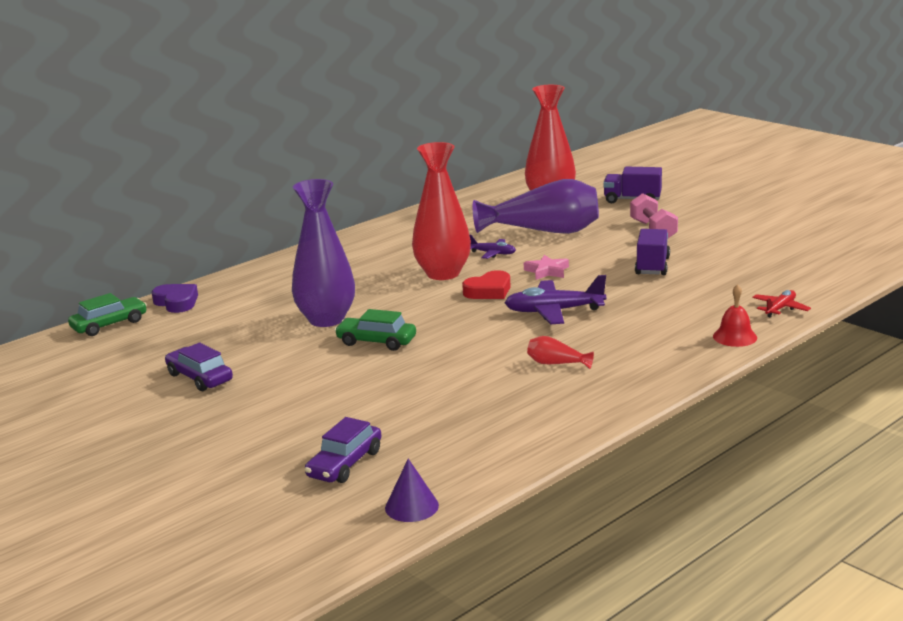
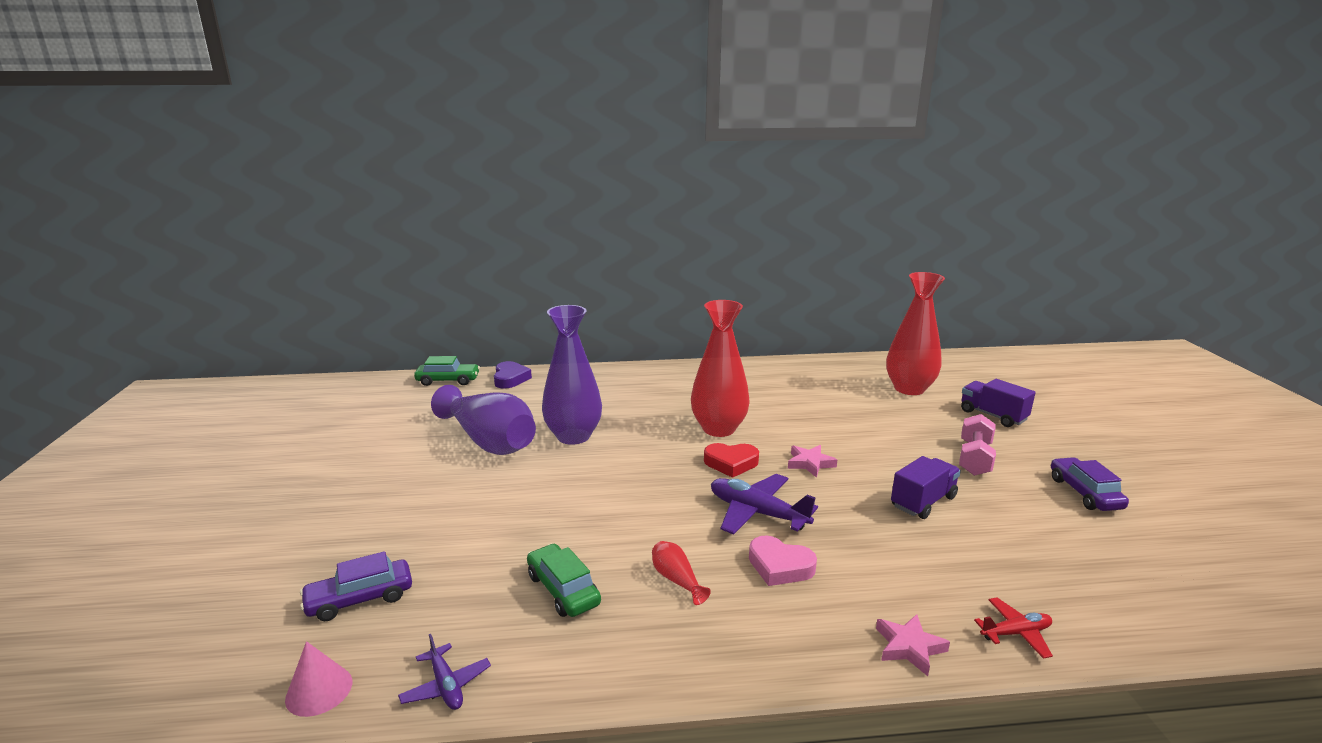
camera: 35 degrees right, 0 degrees up
(199, 378) = (420, 451): purple car -> purple car (1084, 493)
(376, 342) = (574, 475): green car -> green car (563, 590)
(411, 506) = (319, 690): purple cone -> pink cone
(492, 253) = (786, 425): purple plane -> purple plane (446, 685)
(544, 231) = (862, 419): purple vase -> purple vase (489, 441)
(611, 332) = (780, 566): none -> pink heart
(735, 337) = (909, 647): red bell -> pink star

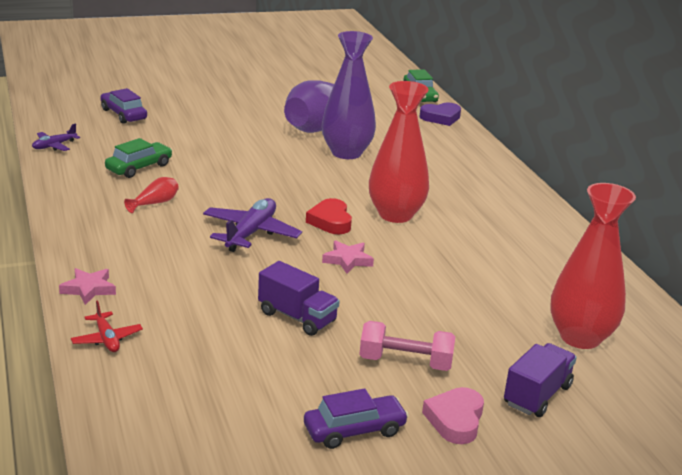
camera: 75 degrees right, 5 degrees up
(319, 690) = (51, 118): pink cone -> none
(780, 566) = (178, 241): pink heart -> pink heart (455, 420)

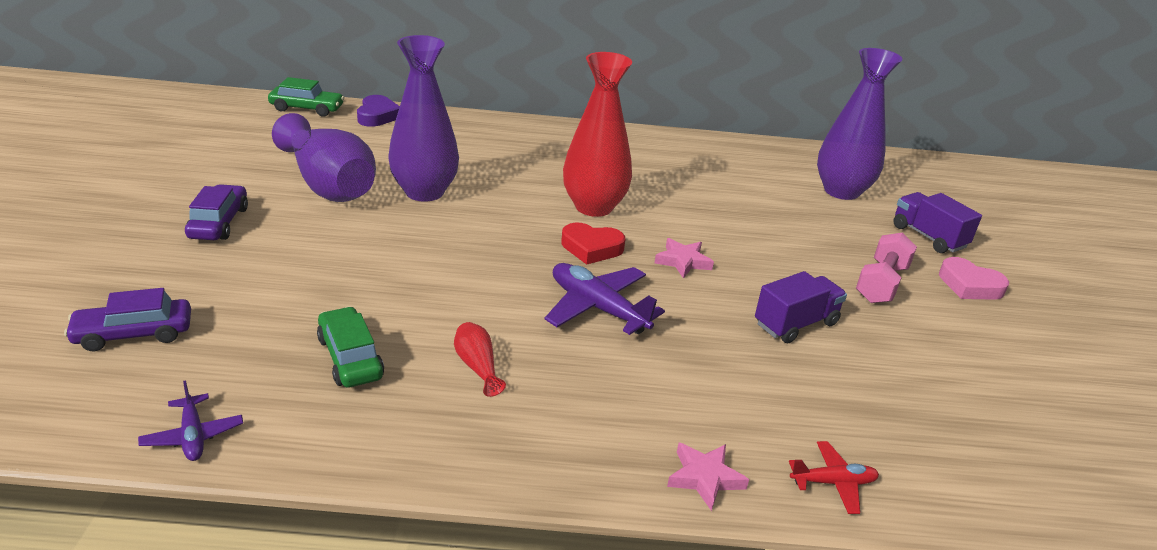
camera: 70 degrees left, 5 degrees up
(354, 430) = (994, 342): purple car -> purple car (219, 223)
(580, 337) = (841, 191): red vase -> purple vase

